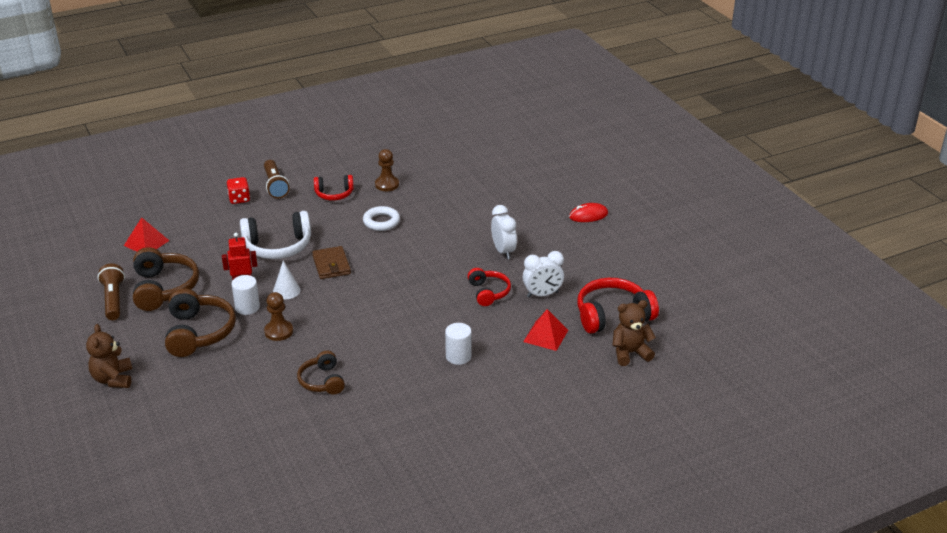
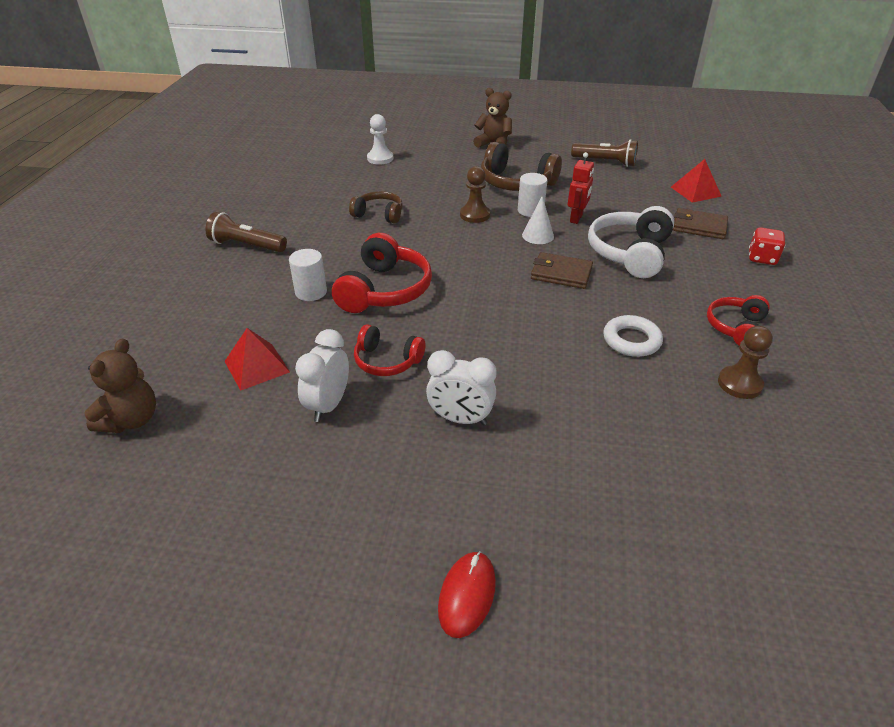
camera: 125 degrees right, 5 degrees up
(164, 288) = (603, 183): brown headphones -> none
(206, 439) = (380, 158): none -> white pawn
(211, 229) = (699, 226): none -> brown wallet
(275, 186) = (785, 290): brown flashlight -> brown flashlight (246, 245)
(612, 315) = (208, 449): red headphones -> red headphones (384, 290)

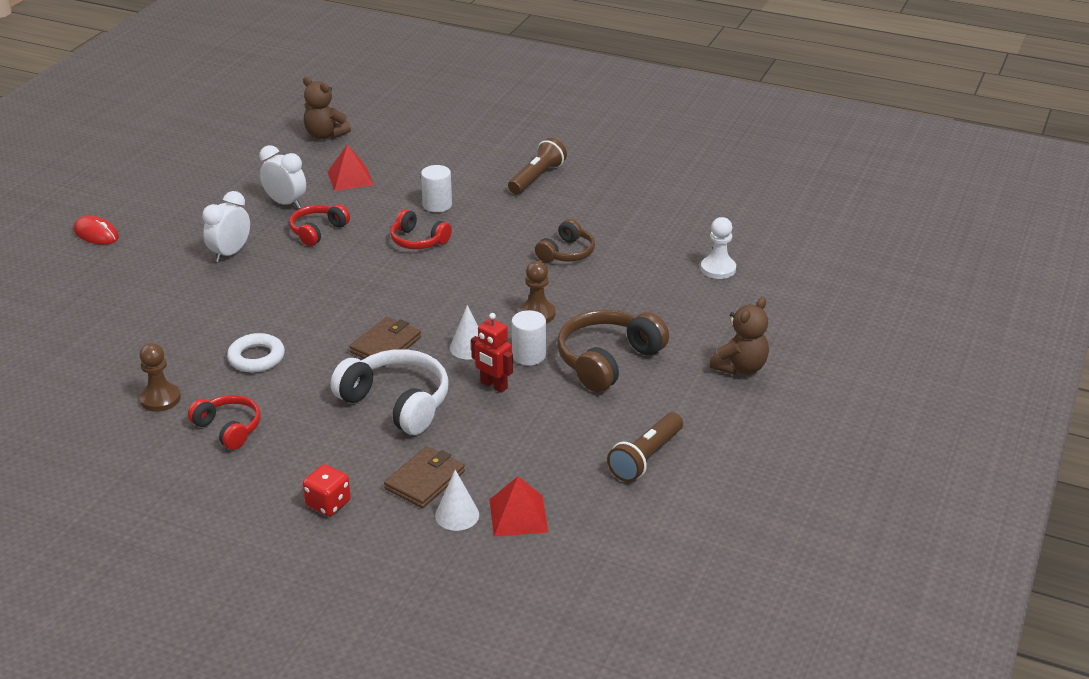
camera: 105 degrees right, 5 degrees down
(384, 290) = (418, 241): red headphones -> red headphones, size x0.61
(717, 210) = (457, 515): none -> white cone

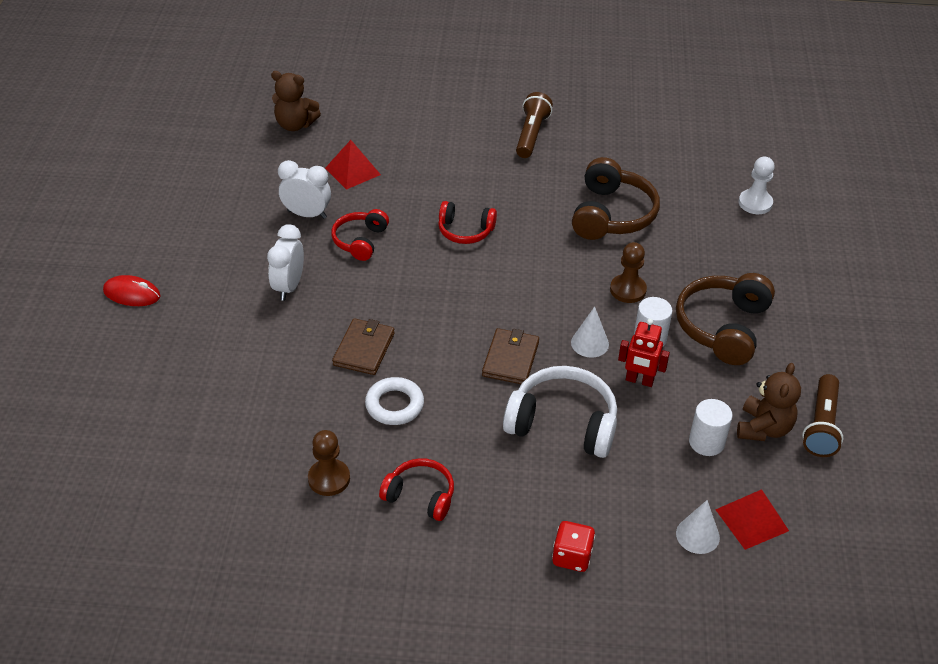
camera: 20 degrees left, 10 degrees up
(425, 480) = (644, 504): brown wallet -> brown wallet (364, 349)
(437, 205) = (457, 185): white cylinder -> white cylinder (706, 442)
(566, 253) = (611, 214): brown headphones -> brown headphones, size x1.64
(740, 367) = (839, 306): brown teddy bear -> brown teddy bear (763, 428)

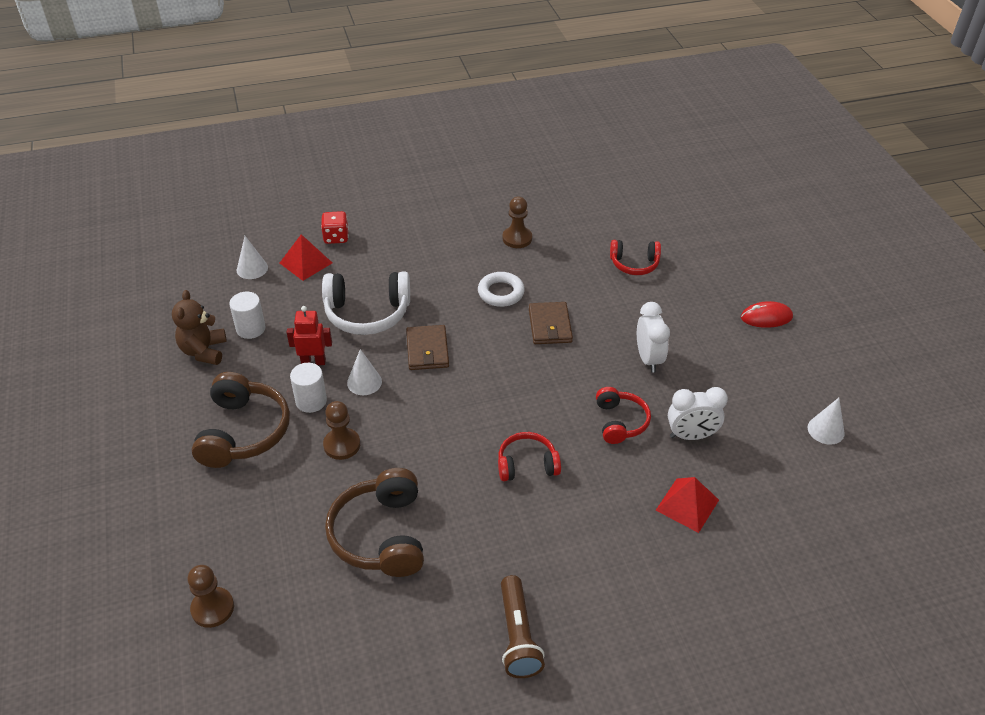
camera: 160 degrees right, 0 degrees up
(188, 188) = (826, 430): none -> white cone
(295, 125) = (800, 553): brown teddy bear -> none
(420, 496) = (450, 244): red headphones -> red headphones (634, 264)
(752, 520) = (213, 286): red pyramid -> red pyramid (306, 263)
(755, 203) = (212, 608): white pawn -> brown pawn
(821, 425) = (154, 366): brown flashlight -> none

